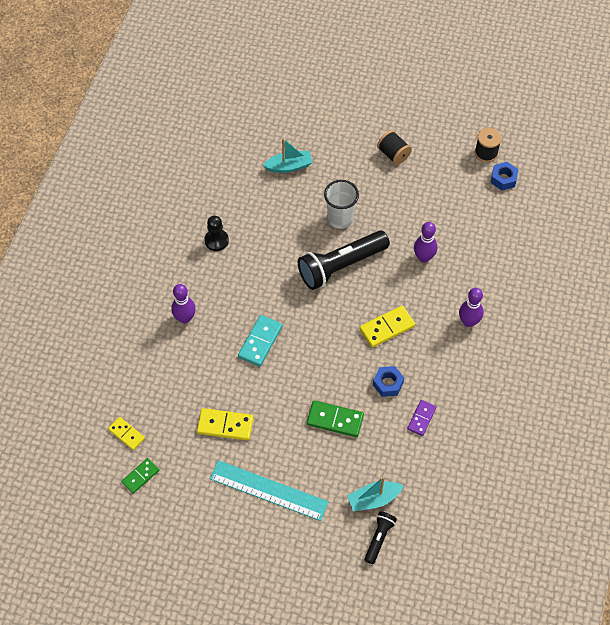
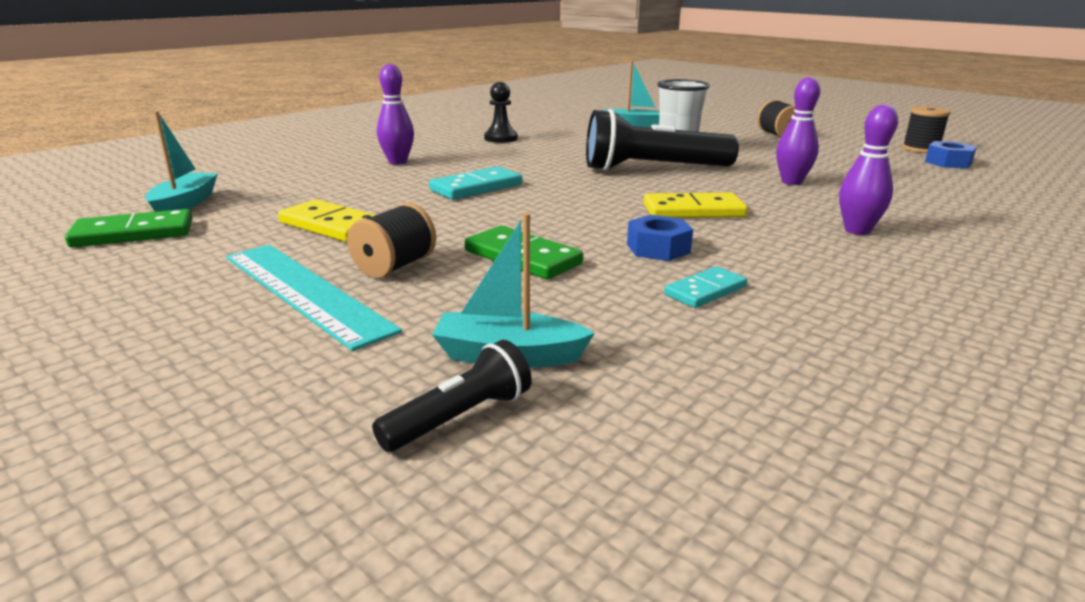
camera: 25 degrees right, 35 degrees down
(126, 434) = (185, 204): yellow domino -> turquoise boat
(140, 476) = (133, 234): green domino -> green domino, size x1.52
(287, 453) = (395, 266): none -> black spool
(421, 418) = (705, 291): purple domino -> turquoise domino

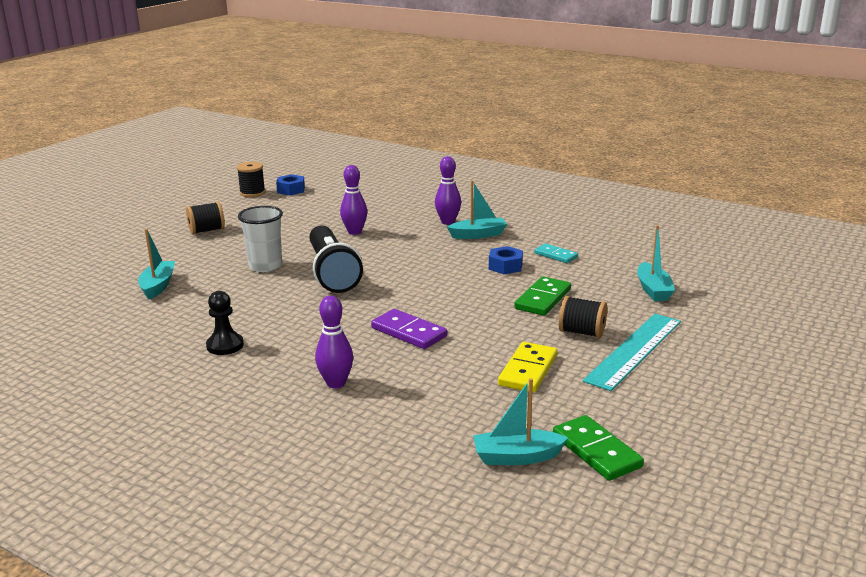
camera: 100 degrees left, 0 degrees up
(460, 417) = (704, 292): black flashlight -> none
(476, 187) = (408, 332): turquoise domino -> purple domino
(693, 211) = (432, 259): yellow domino -> none
(800, 244) = (478, 235): none -> turquoise boat

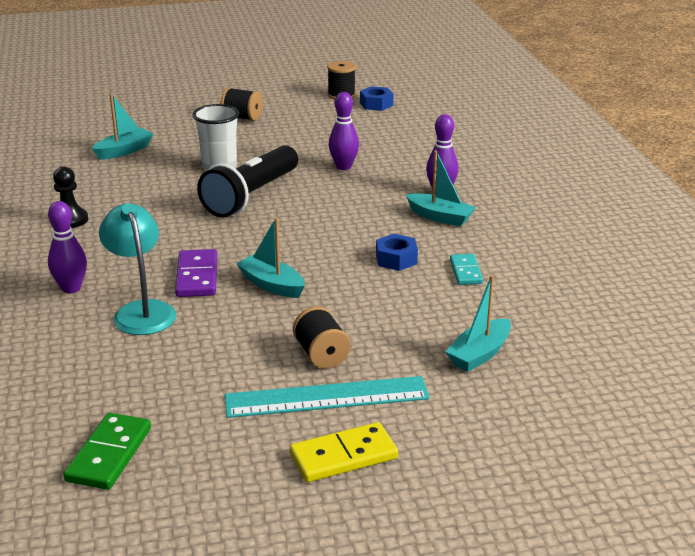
camera: 45 degrees right, 5 degrees up
(420, 369) = (141, 311): none -> turquoise lamp
(516, 457) = (54, 419): turquoise boat -> turquoise boat (272, 285)
(528, 370) = (208, 360): yellow domino -> yellow domino (343, 456)
(543, 299) = (358, 306): green domino -> none

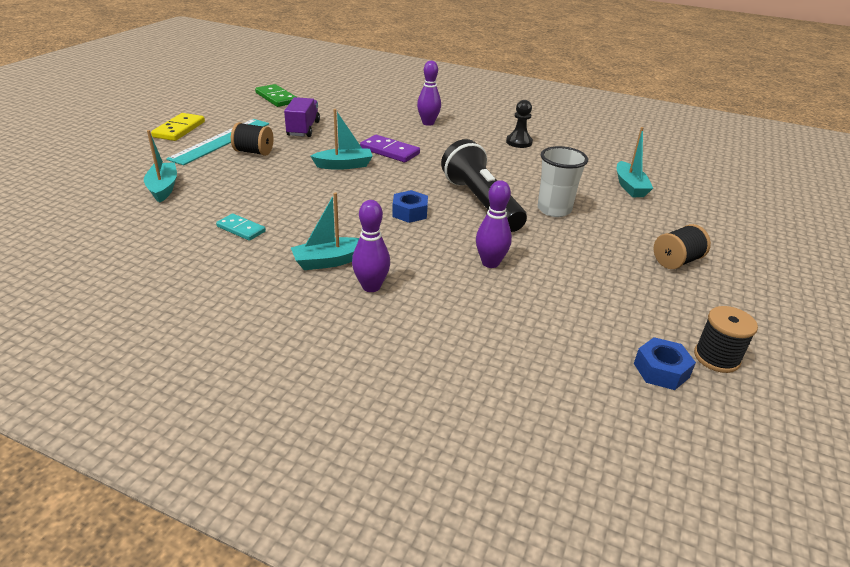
camera: 125 degrees right, 5 degrees up
(141, 311) = (376, 130): turquoise lamp -> none
(205, 361) = (303, 129): none -> purple truck
(396, 259) = (302, 213): blue nut -> blue nut (410, 212)

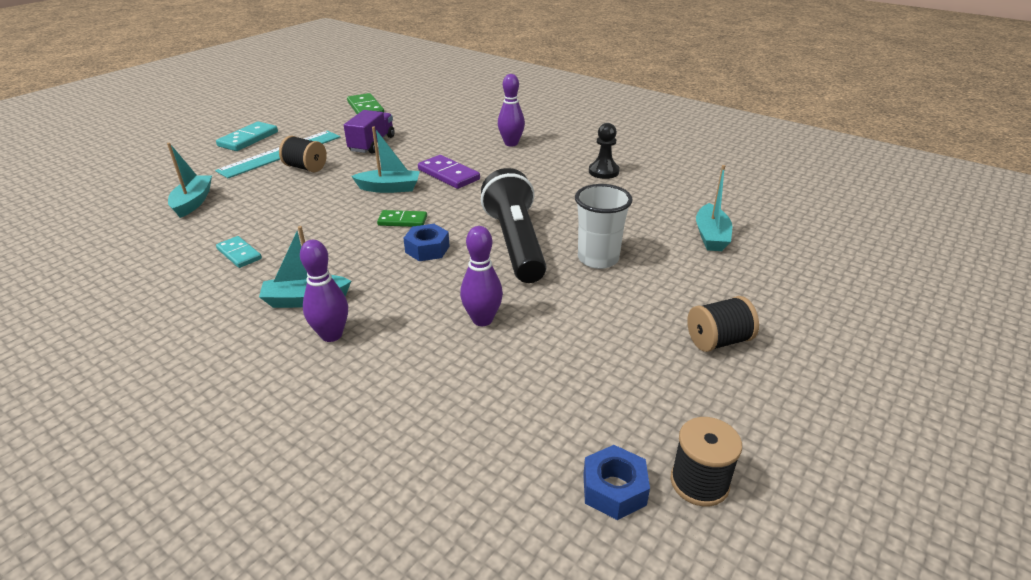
camera: 15 degrees right, 0 degrees up
(179, 129) = (248, 139): yellow domino -> turquoise domino
(373, 191) = (402, 221): none -> green domino

